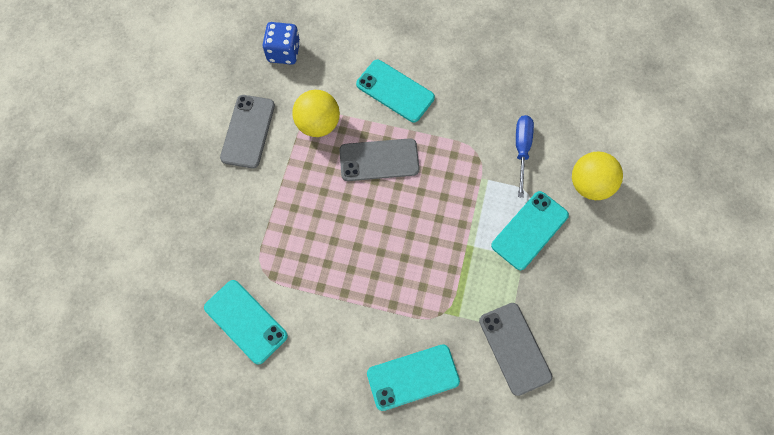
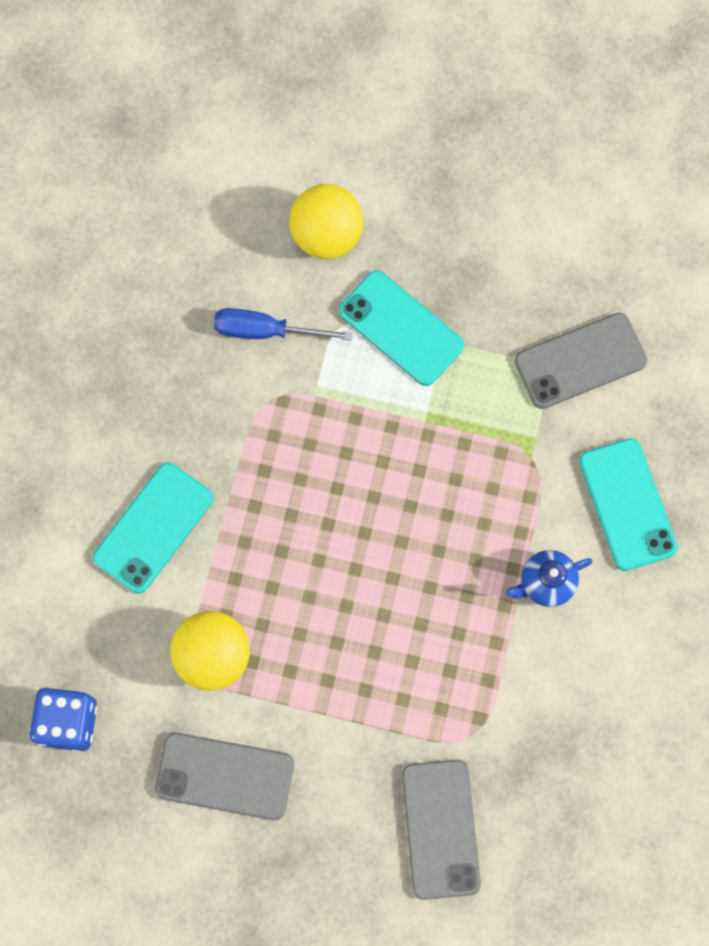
camera: 90 degrees left, 5 degrees up
(246, 321) = (553, 756): turquoise phone -> none
(359, 320) = (546, 583): none -> blue teapot
(379, 160) = (281, 554): grey phone -> grey phone (440, 829)

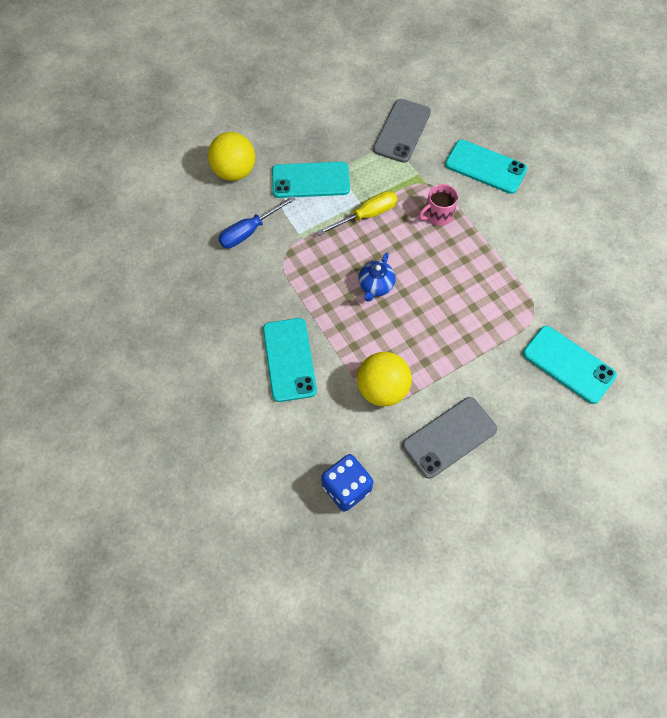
camera: 45 degrees left, 10 degrees down
(416, 434) = (366, 215): none -> yellow screwdriver
(440, 829) = (568, 364): grey phone -> turquoise phone
(498, 512) = (437, 215): none -> pink mug
(546, 583) = (490, 225): blue teapot -> blue teapot (375, 286)

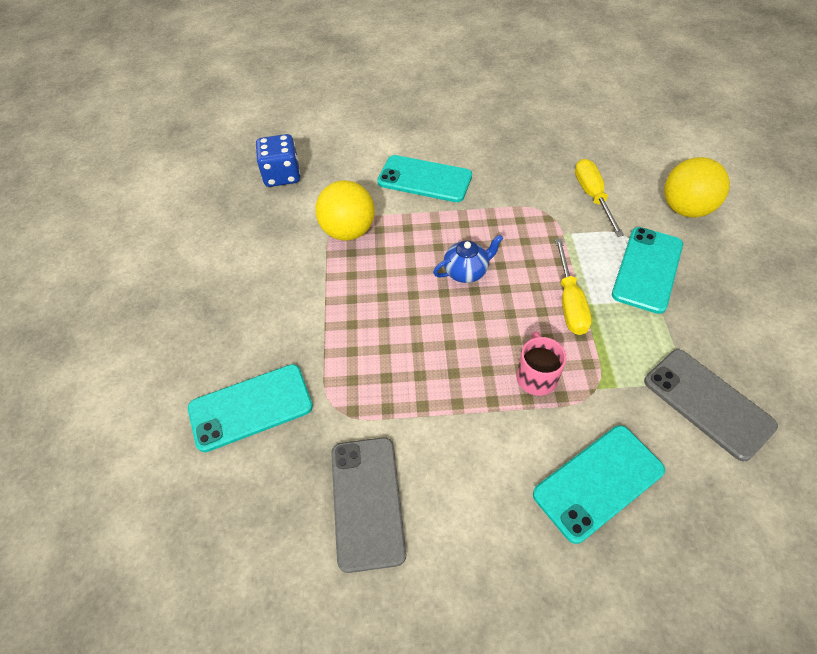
camera: 120 degrees right, 10 degrees down
(249, 231) = (592, 196): blue screwdriver -> yellow screwdriver
(375, 286) = (466, 271): blue teapot -> blue teapot turned 105 degrees clockwise
(449, 437) = (264, 260): grey phone -> grey phone (367, 502)

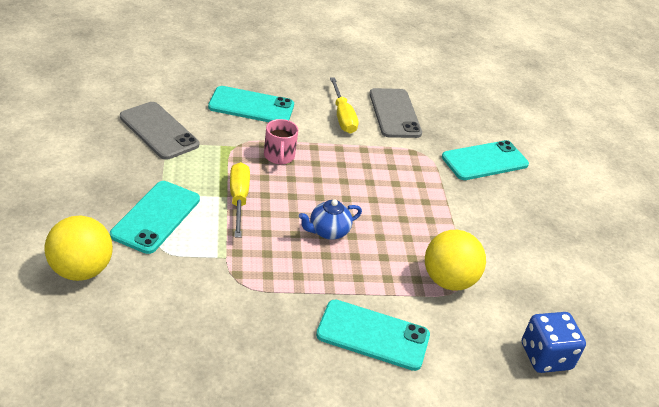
camera: 170 degrees right, 15 degrees down
(592, 196) = (179, 294): yellow screwdriver -> yellow screwdriver (342, 116)
(598, 482) = (251, 106): turquoise phone -> turquoise phone turned 45 degrees clockwise

